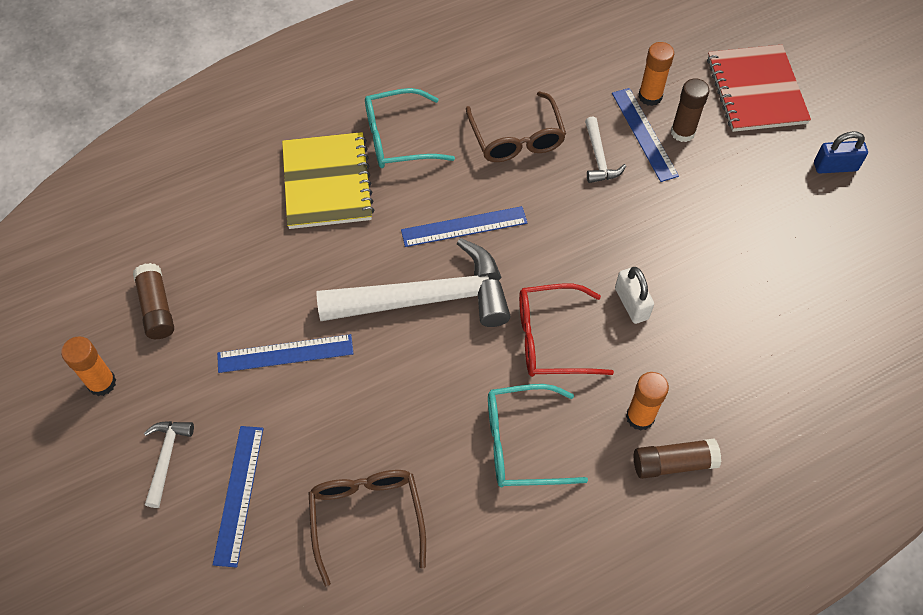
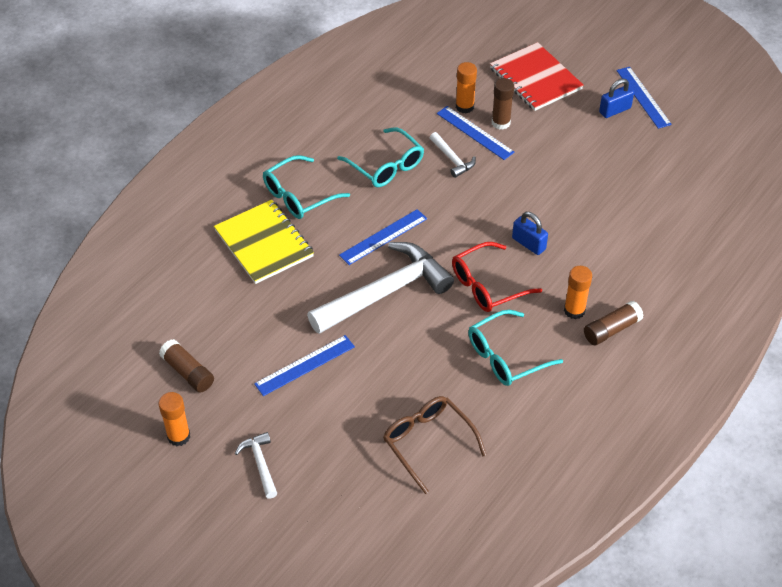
camera: 25 degrees left, 10 degrees down
(239, 494) = (328, 465): blue ruler -> blue ruler (643, 97)
(516, 138) = (386, 166): brown glasses -> turquoise glasses
(631, 303) = (528, 244): white padlock -> blue padlock

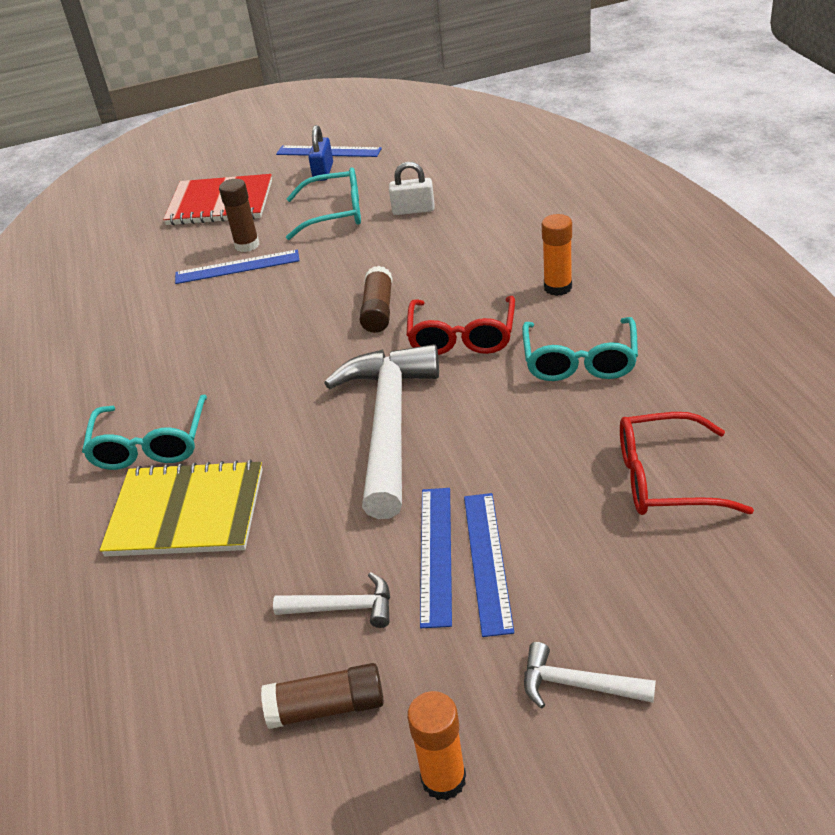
camera: 50 degrees left, 10 degrees down
(383, 237) = (301, 393): blue ruler -> blue ruler (487, 561)
(386, 166) = (199, 350): turquoise glasses -> turquoise glasses (335, 213)
(428, 443) = (665, 479): brown glasses -> red glasses
(452, 159) = (253, 296): white hammer -> white hammer (343, 608)
(464, 107) = (193, 261): orange glue stick -> none
(528, 244) = (433, 285): blue padlock -> none
(606, 187) = (413, 210): none -> white padlock
(611, 329) = (607, 272): brown glue stick -> brown glue stick (378, 310)

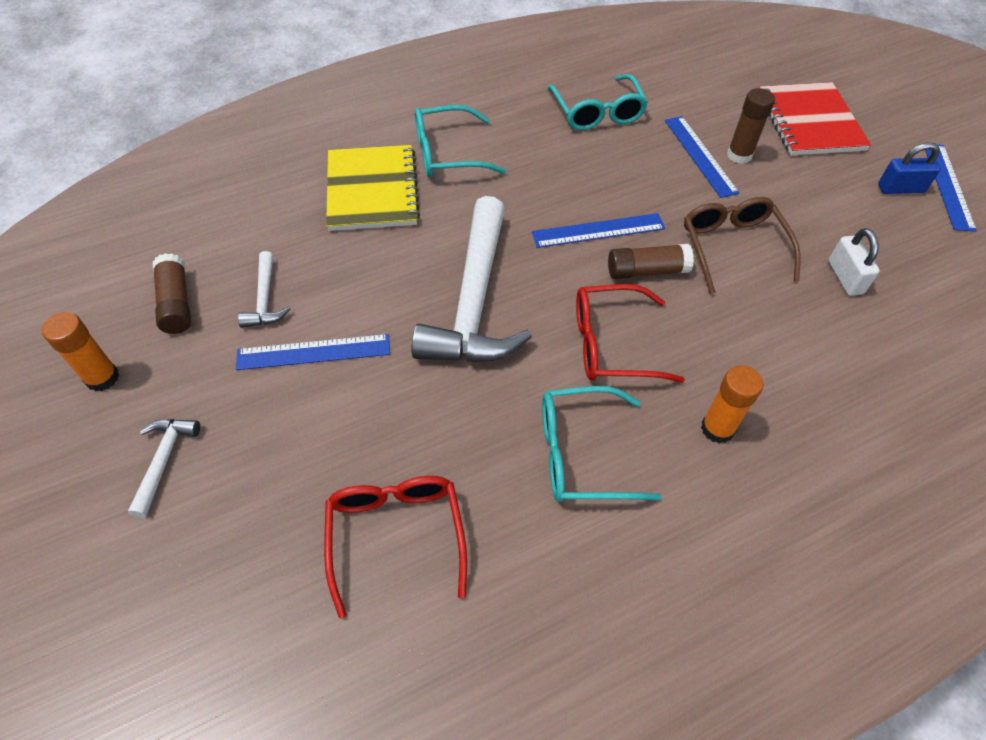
camera: 75 degrees right, 15 degrees up
(335, 213) = (817, 211): turquoise glasses -> turquoise glasses (597, 112)
(363, 260) = (732, 247): none -> brown glasses
(389, 425) = (474, 301): white hammer -> white hammer turned 105 degrees clockwise
(487, 561) = (302, 389): blue ruler -> blue ruler (598, 230)

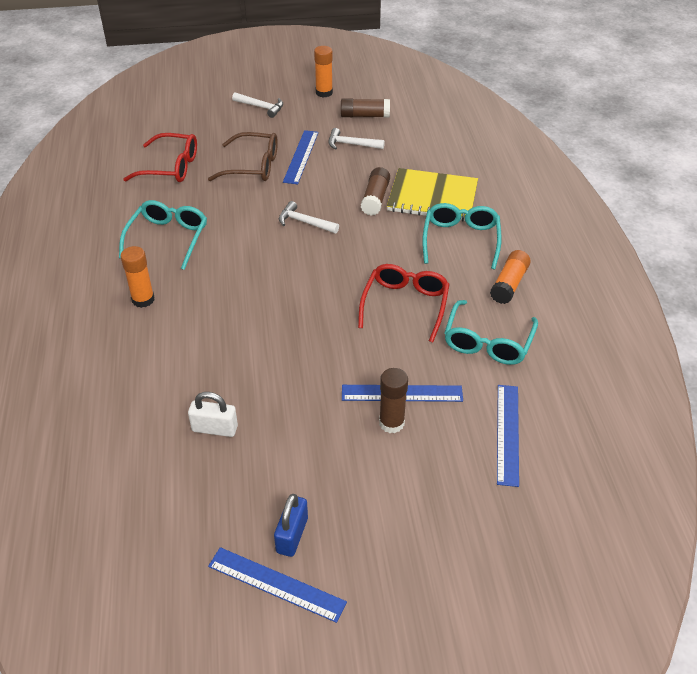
camera: 110 degrees right, 10 degrees down
(474, 301) = (304, 222): white hammer -> white hammer, size x0.44
(505, 109) = (509, 284): none -> orange glue stick
(597, 112) = (487, 342): turquoise glasses -> turquoise glasses turned 75 degrees counterclockwise
(598, 230) = (339, 298): blue ruler -> blue ruler (507, 433)
(612, 344) = (234, 273): red glasses -> red glasses (405, 305)
(647, 271) = (286, 311): brown glue stick -> brown glue stick (375, 199)
(732, 247) = (283, 370): brown glasses -> brown glasses (253, 166)
(810, 121) = (421, 508): red notebook -> none

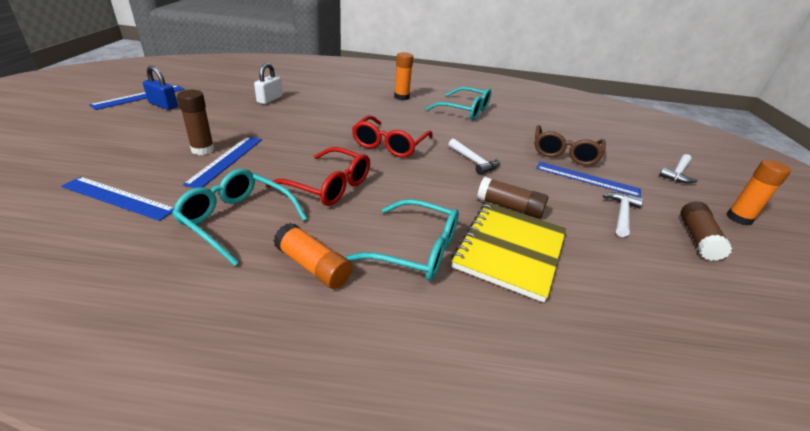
camera: 100 degrees right, 10 degrees down
(171, 167) = (558, 122): red glasses -> red glasses (390, 145)
(304, 222) = (473, 161): white hammer -> white hammer turned 105 degrees clockwise

